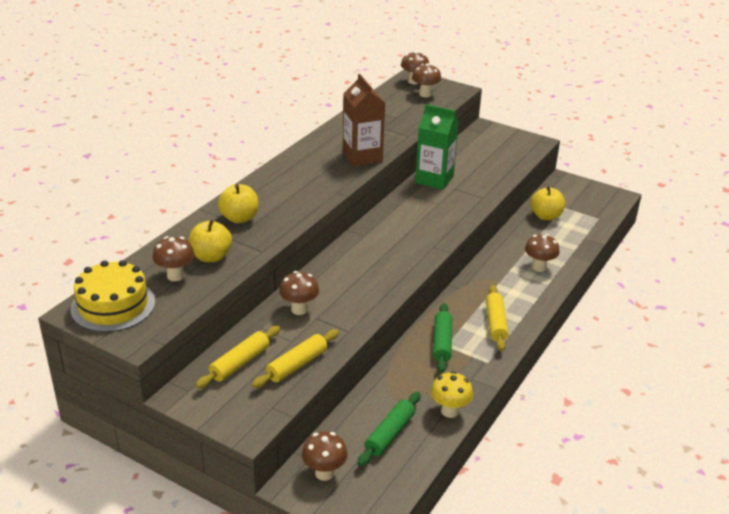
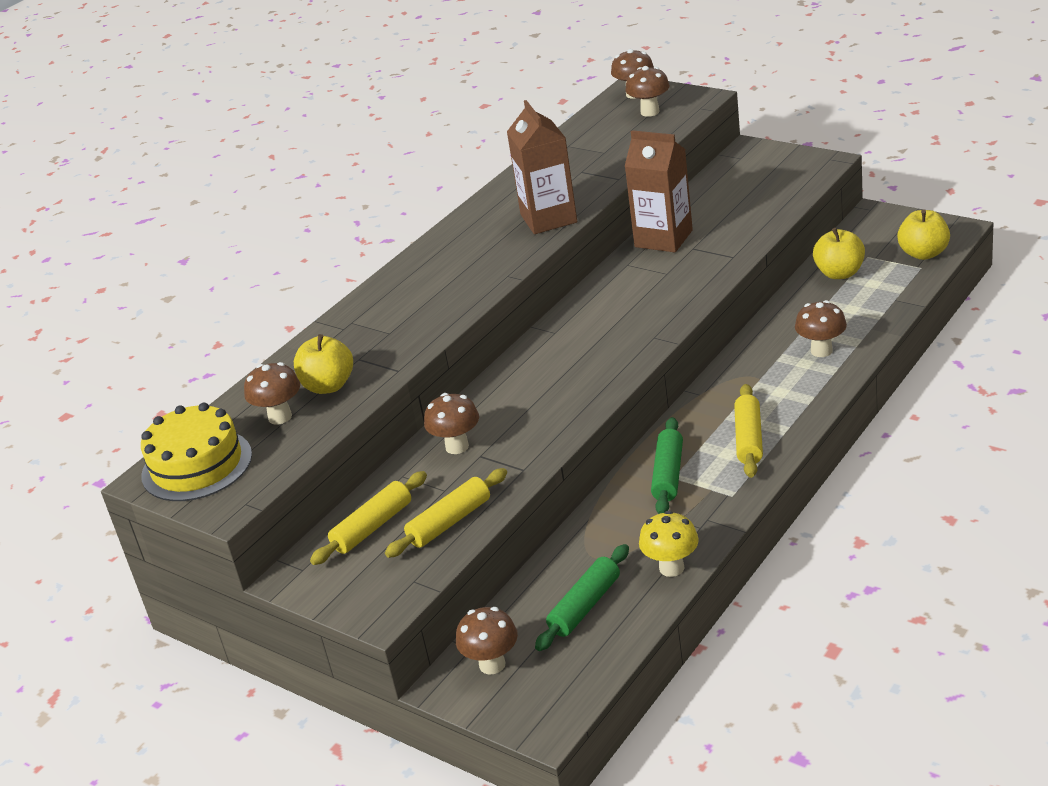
camera: 10 degrees right, 0 degrees up
(239, 218) = (369, 328): yellow apple -> yellow apple (923, 253)
(434, 179) = (663, 238): green carton -> brown carton

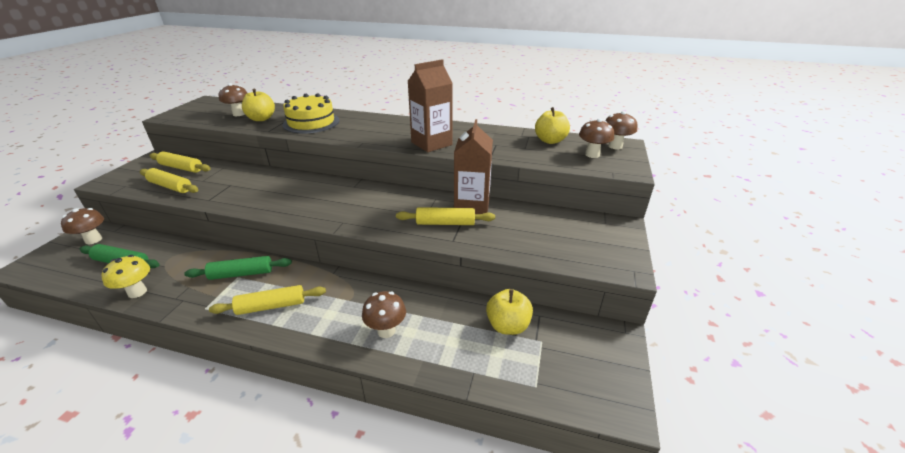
camera: 65 degrees right, 0 degrees up
(197, 465) = (209, 106): yellow cake -> yellow cake (311, 122)
(457, 446) = (242, 177): brown mushroom -> none
(693, 259) = (445, 223): none -> yellow rolling pin
(923, 253) = (563, 385): yellow apple -> yellow apple (550, 141)

